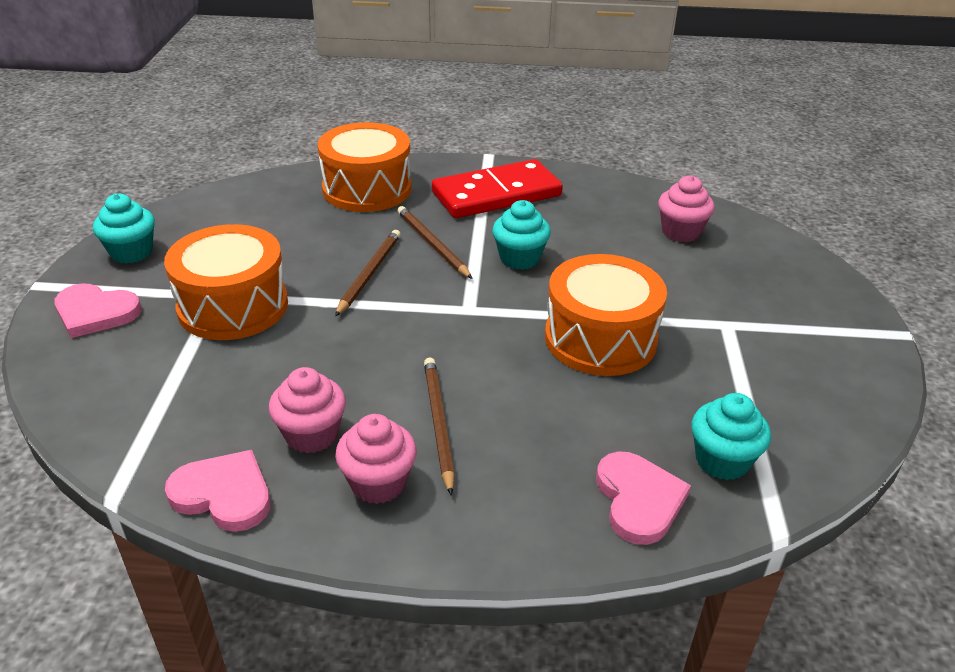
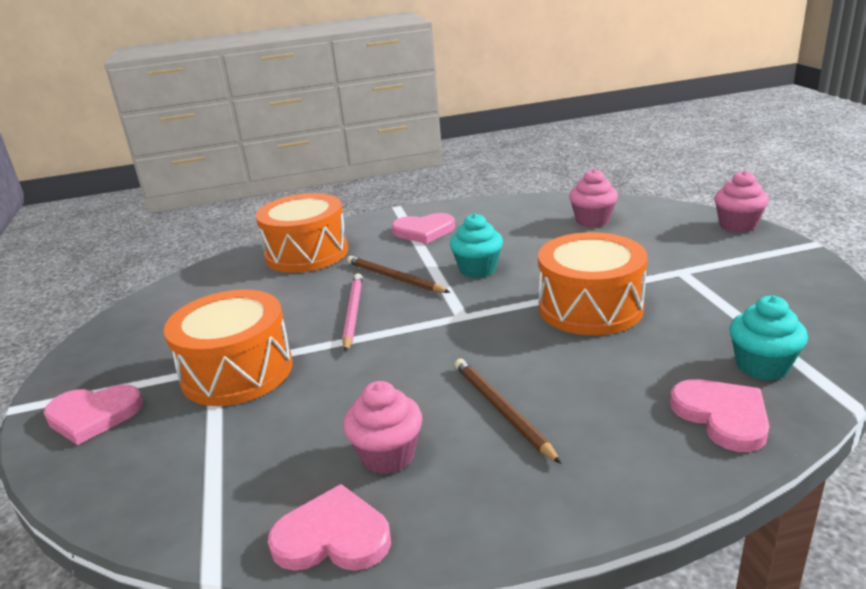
camera: 15 degrees left, 10 degrees down
(131, 252) = (104, 355): turquoise cupcake -> none
(369, 274) = (353, 313): brown pencil -> pink pencil
(378, 483) = (482, 476): pink cupcake -> pink cupcake (737, 225)
(496, 194) = (424, 231): red domino -> pink heart

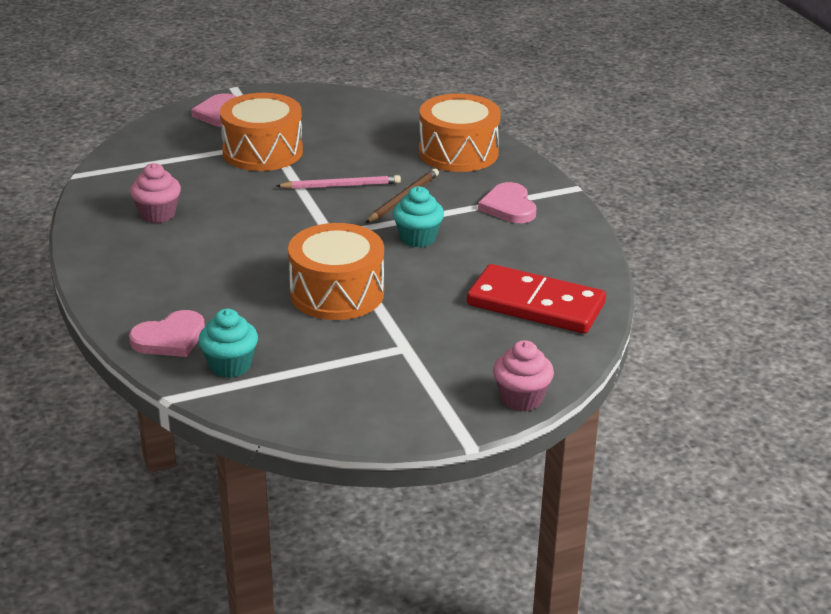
camera: 80 degrees right, 5 degrees up
(332, 537) = (93, 204): pink heart -> none
(501, 410) = (196, 252): brown pencil -> none
(592, 221) = (536, 304): pink cupcake -> red domino

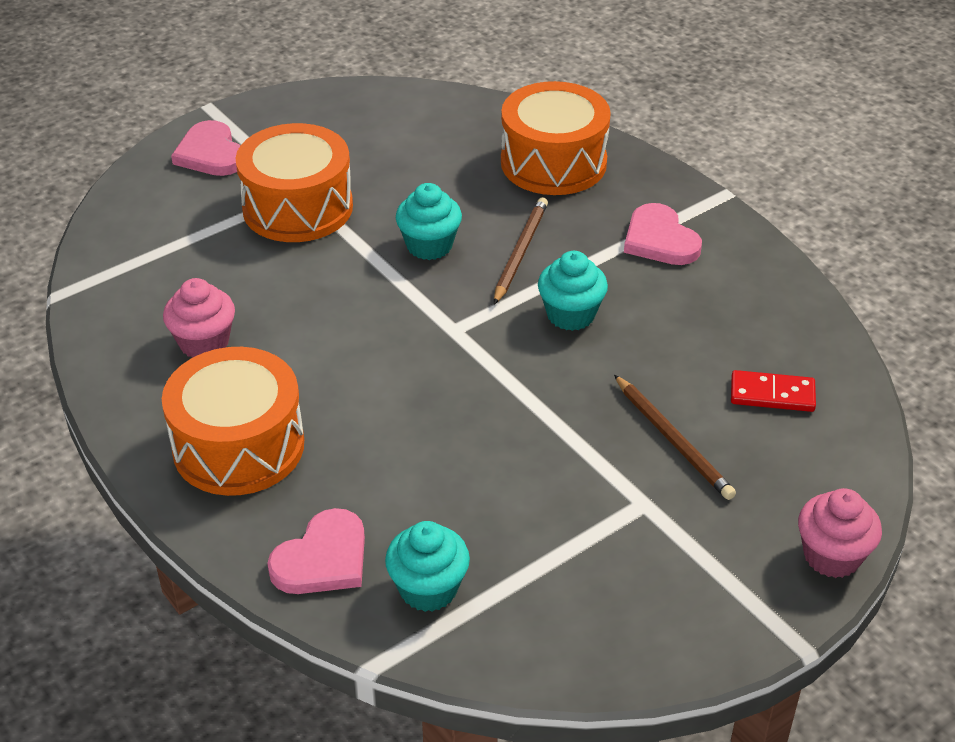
camera: 15 degrees left, 10 degrees up
(337, 293) = (511, 430): orange drum -> orange drum (238, 446)
(341, 186) = (429, 245): pink pencil -> turquoise cupcake
(447, 317) = (673, 440): none -> brown pencil
(536, 304) = (772, 394): red domino -> red domino, size x0.49

